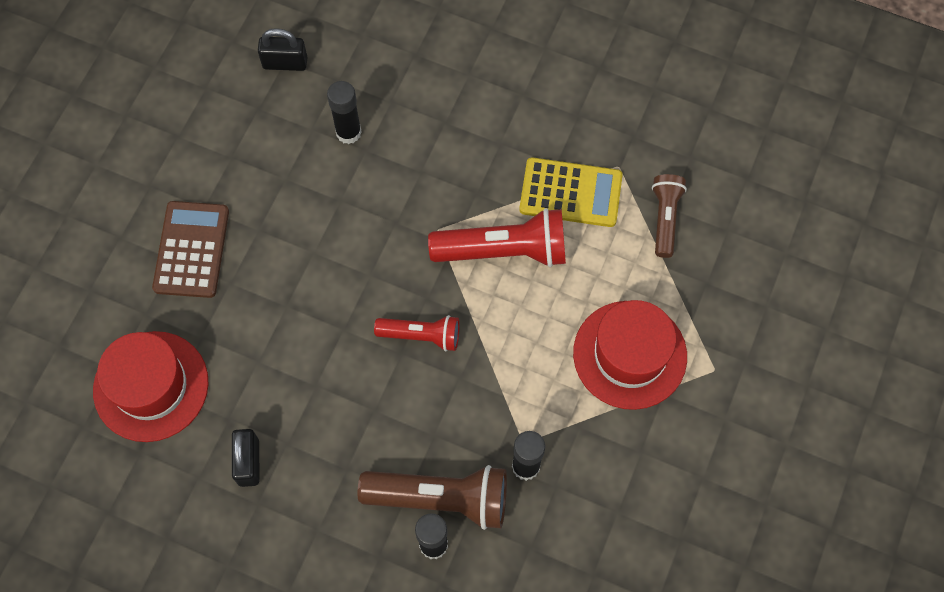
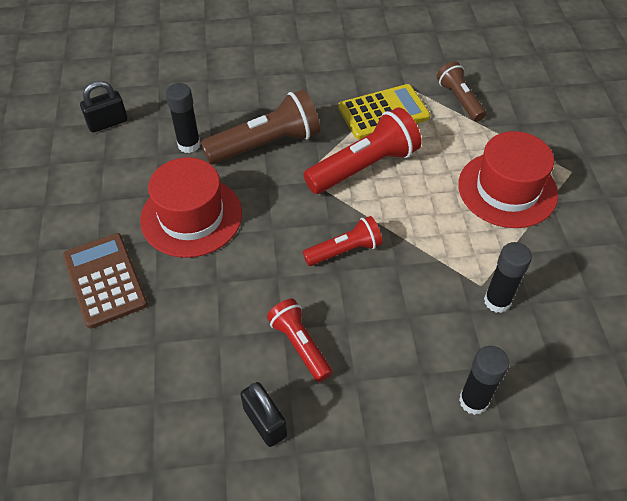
camera: 30 degrees left, 15 degrees down
(151, 386) = (130, 406): red hat -> red hat (191, 216)
(320, 408) = (300, 345): none -> red flashlight
(441, 498) = (451, 361): brown flashlight -> brown flashlight (266, 144)

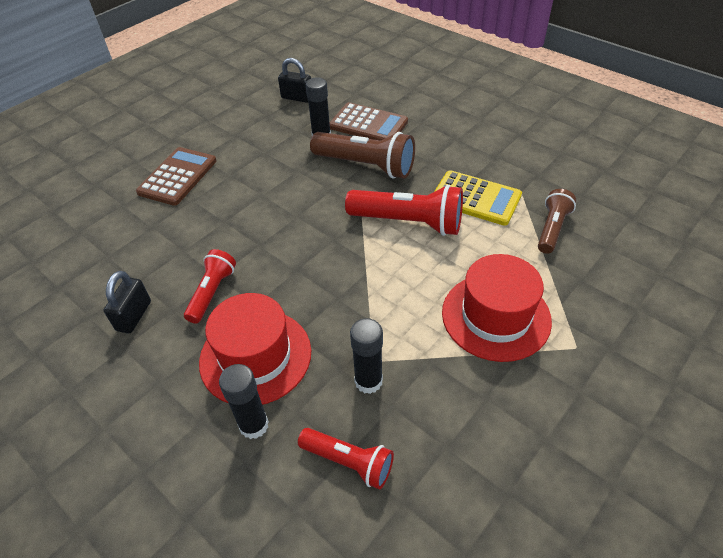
camera: 50 degrees right, 5 degrees down
(191, 216) = (264, 176): red hat -> red hat (255, 356)
(214, 106) = (368, 124): none -> brown calculator
(345, 250) = (318, 262): red flashlight -> red flashlight (349, 462)

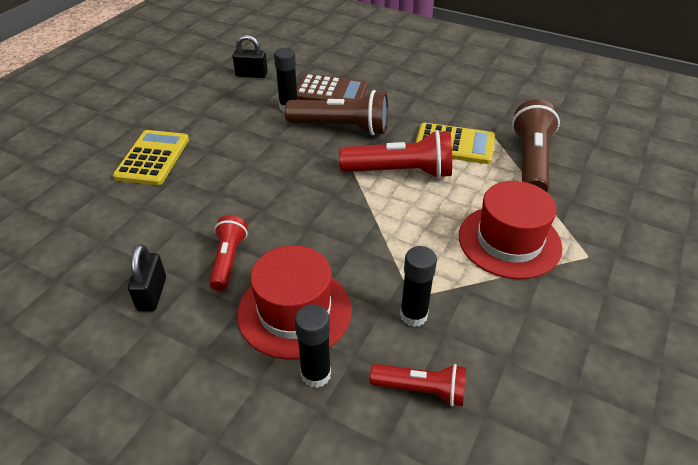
camera: 15 degrees left, 5 degrees down
(178, 176) = (153, 158): brown calculator -> yellow calculator
(552, 229) = (531, 161): brown flashlight -> brown flashlight, size x1.66

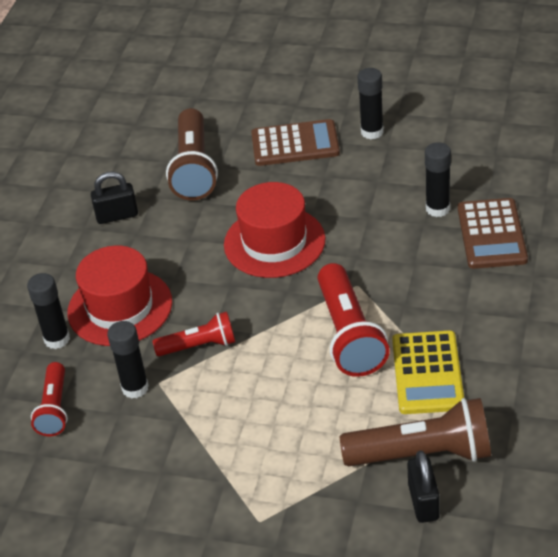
camera: 80 degrees right, 0 degrees up
(153, 158) = (295, 144): yellow calculator -> brown calculator
(176, 118) = (372, 132): none -> black glue stick
(228, 260) = (169, 246): red flashlight -> red flashlight (199, 346)
(251, 75) = (493, 156): black padlock -> black padlock (423, 502)
(342, 128) = (415, 265): brown flashlight -> brown flashlight (194, 169)
(509, 241) = (261, 447): red hat -> red hat (274, 242)

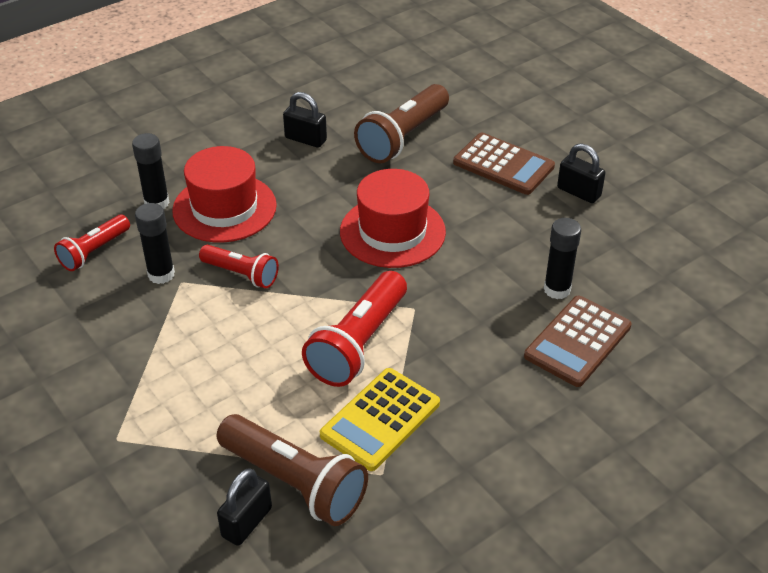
camera: 35 degrees right, 0 degrees up
(372, 132) = (578, 192): black glue stick -> black padlock

